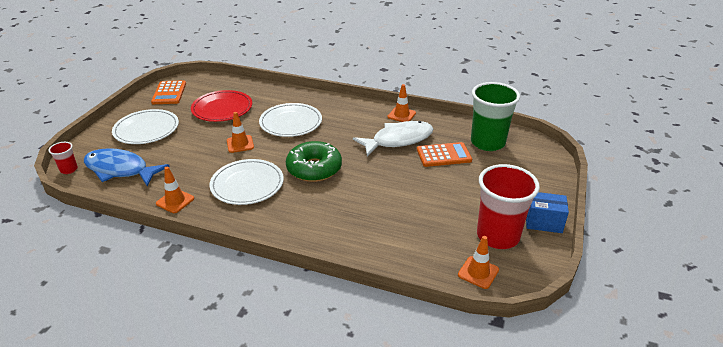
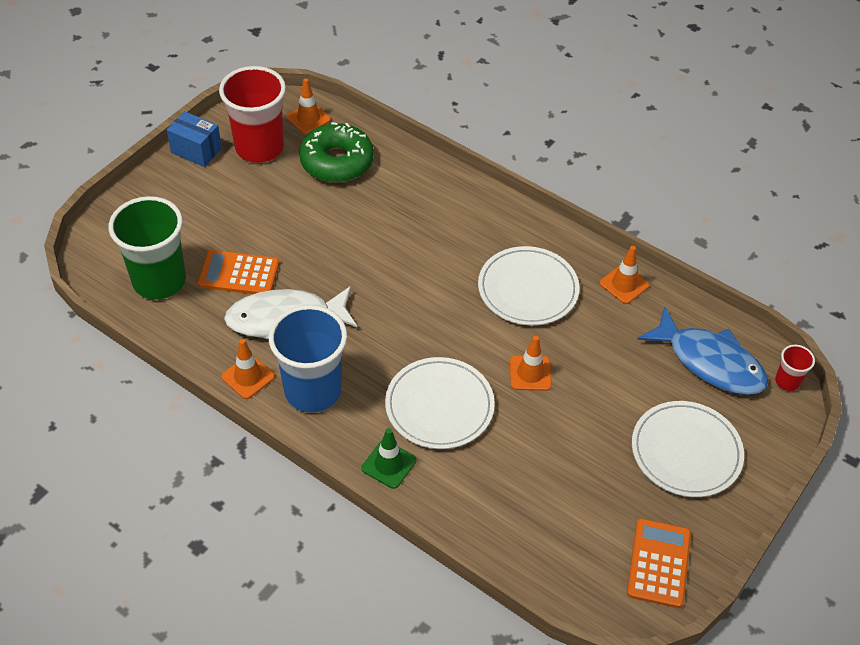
camera: 165 degrees left, 15 degrees up
(222, 108) = (554, 479): red plate -> none
(310, 99) = (389, 464): none -> green traffic cone
(314, 168) = (430, 294): green donut -> green donut (337, 162)
(363, 116) = (313, 391): none -> blue cup

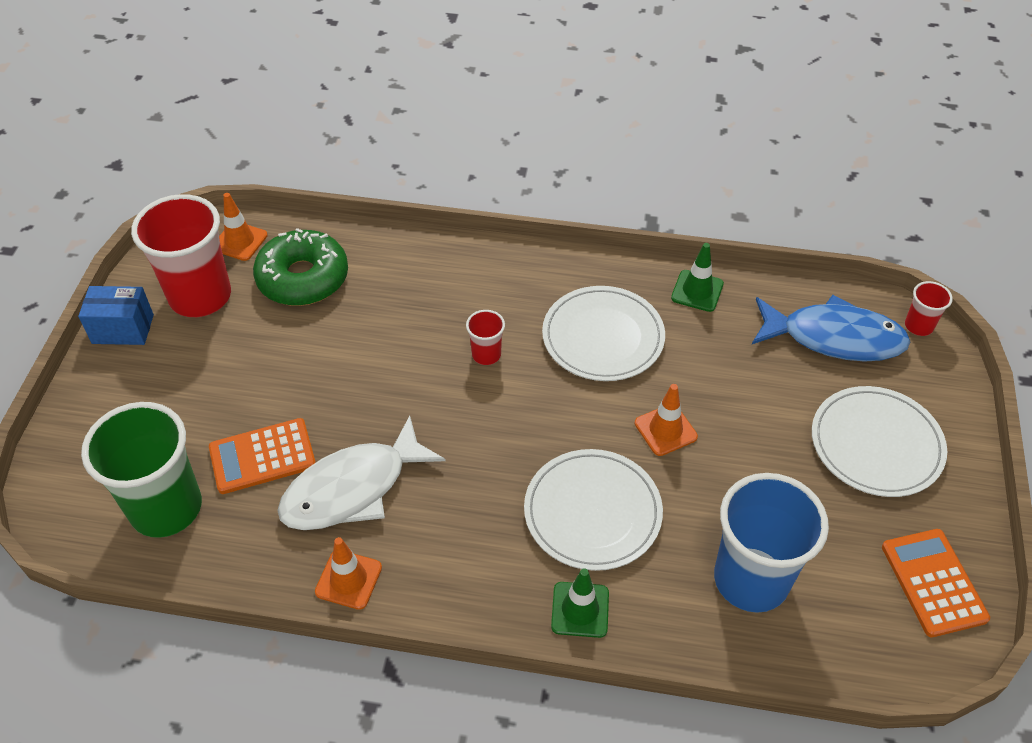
camera: 25 degrees left, 0 degrees up
(313, 391) = (437, 561): blue cup -> blue cup (751, 579)
(433, 267) = (486, 355): none -> red cup
(624, 284) = (697, 291): orange traffic cone -> green traffic cone

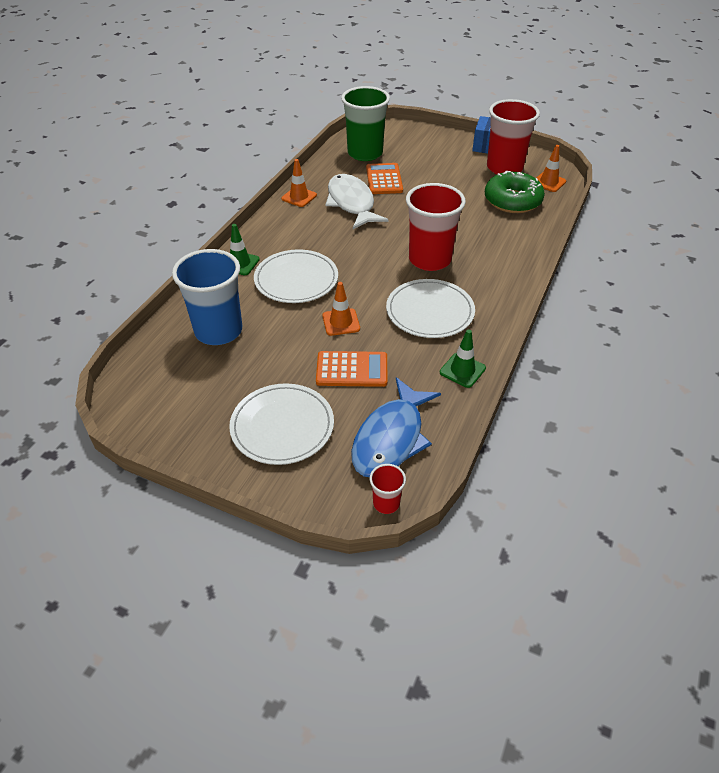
camera: 105 degrees right, 5 degrees down
(486, 355) = (430, 259): red cup -> red cup, size x2.22
(933, 582) = (166, 415): orange calculator -> orange calculator (352, 369)

